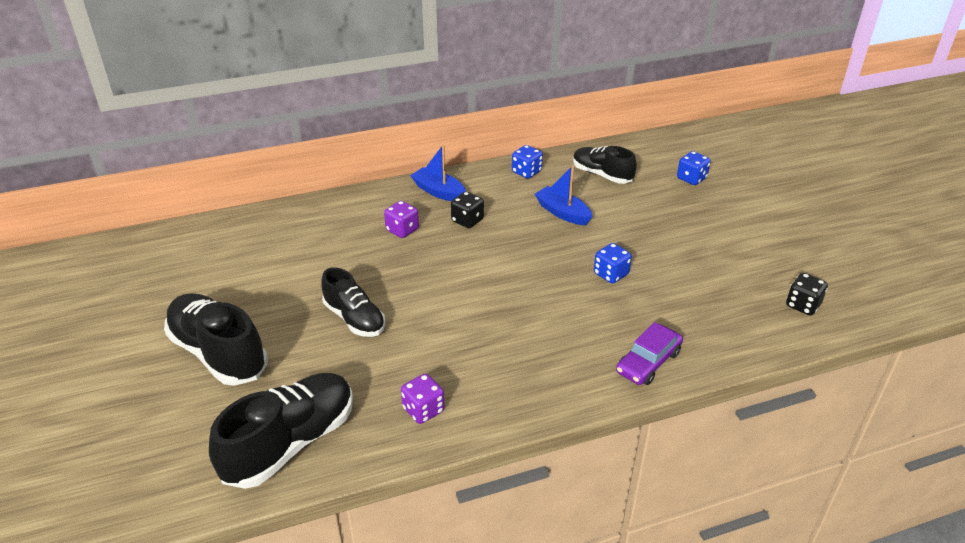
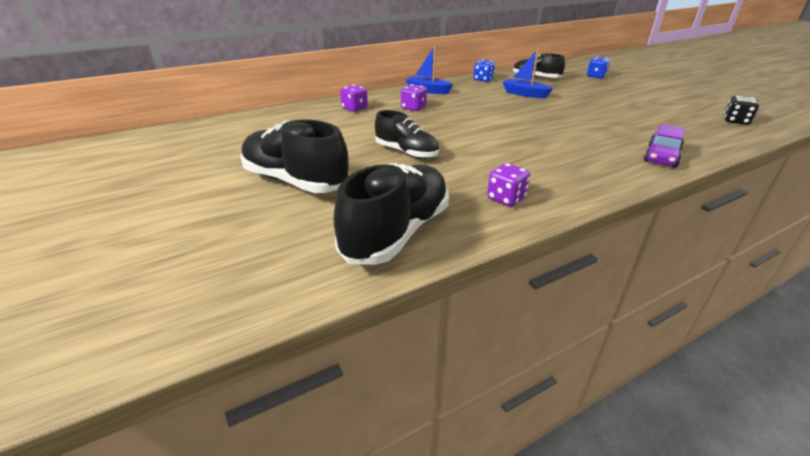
camera: 10 degrees left, 5 degrees down
(330, 223) = (354, 108): none -> purple dice
(467, 220) = (459, 101): black dice -> none
(611, 274) = (586, 117): blue dice -> none

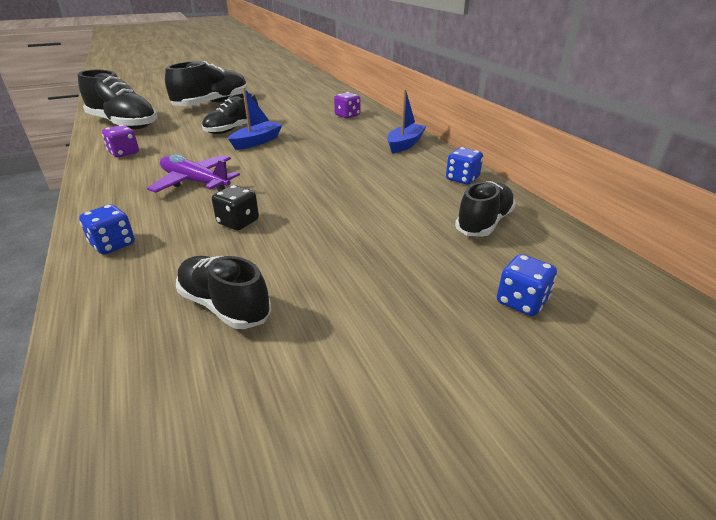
camera: 95 degrees right, 0 degrees up
(413, 108) = (342, 135): purple dice -> none
(524, 94) = (387, 199): blue boat -> blue boat (257, 142)
(547, 148) = (195, 182): none -> purple plane
(661, 156) = (113, 245): purple car -> blue dice
(668, 118) = (224, 306): none -> black shoe
(735, 121) = (154, 407): black dice -> black dice (238, 222)

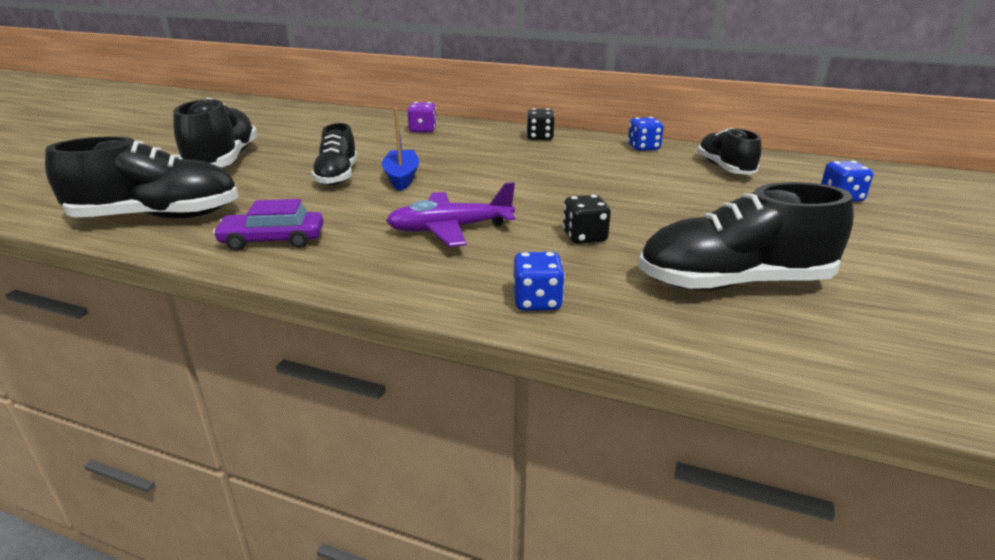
camera: 45 degrees left, 5 degrees down
(124, 153) = (273, 240): purple dice -> purple car
(224, 306) = (734, 283): black shoe -> black shoe, size x1.57
(405, 144) = (539, 138): blue boat -> black dice

